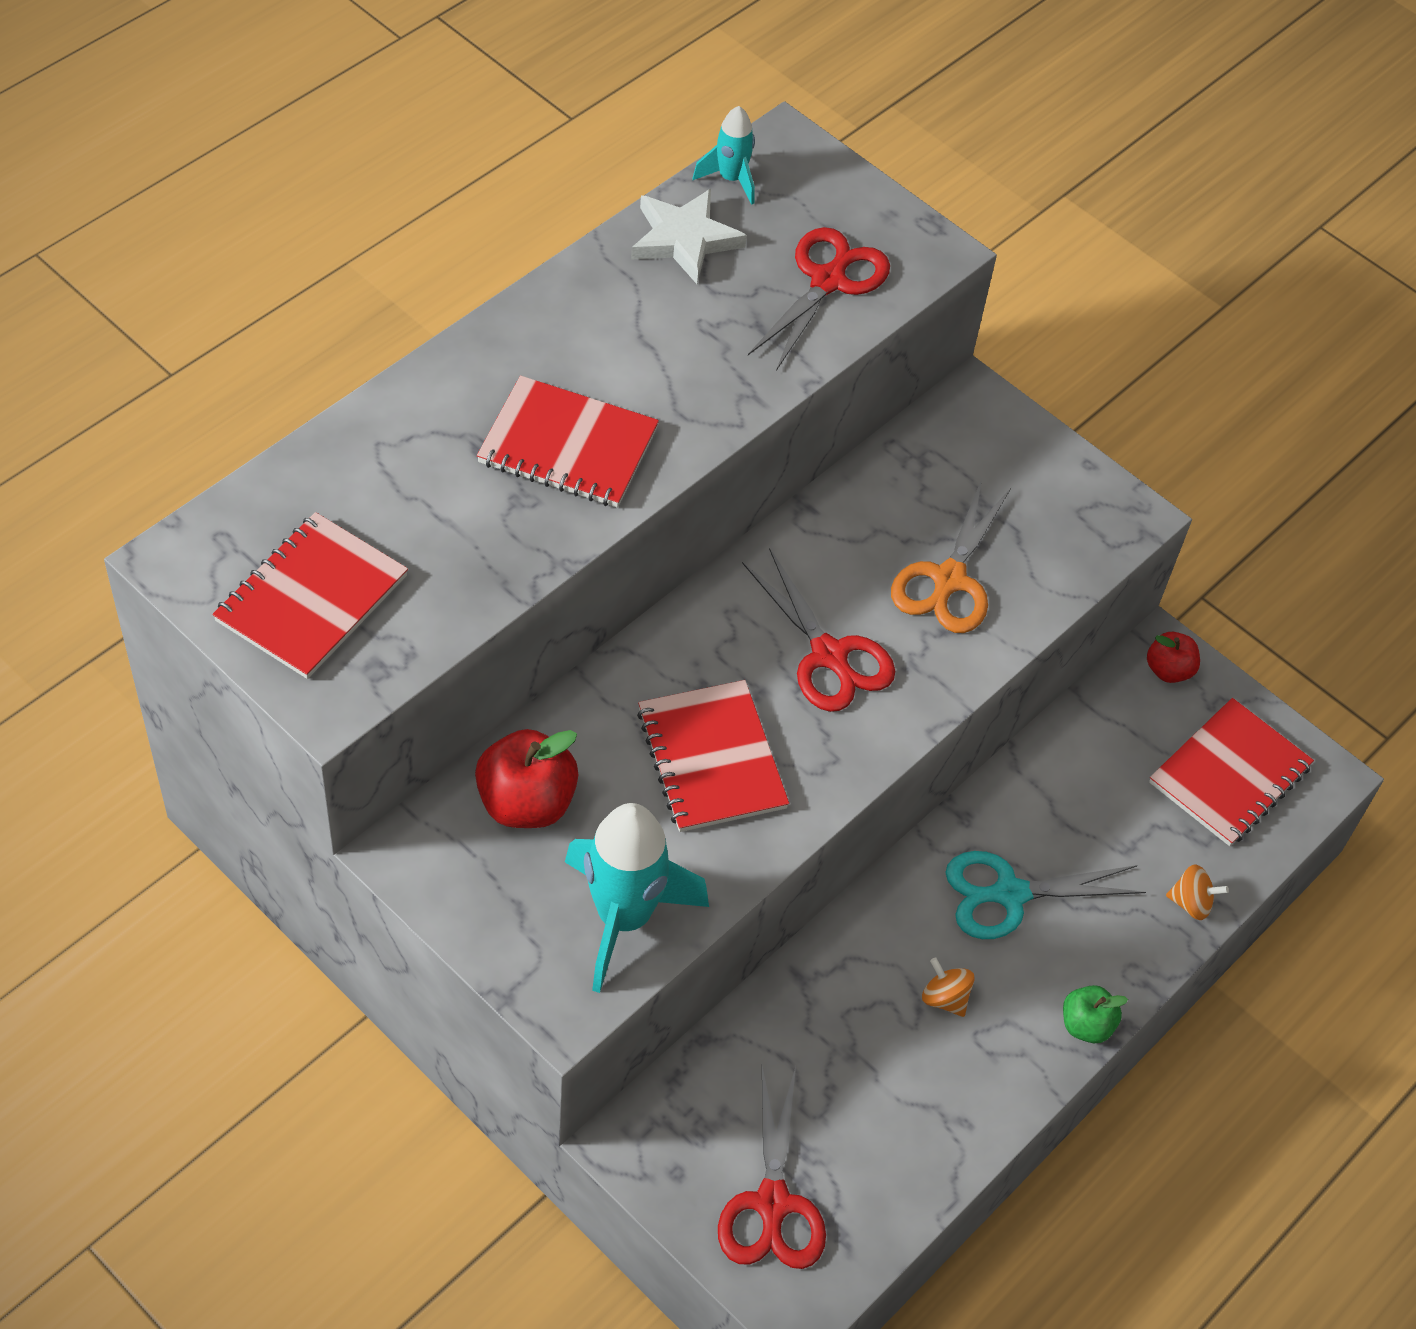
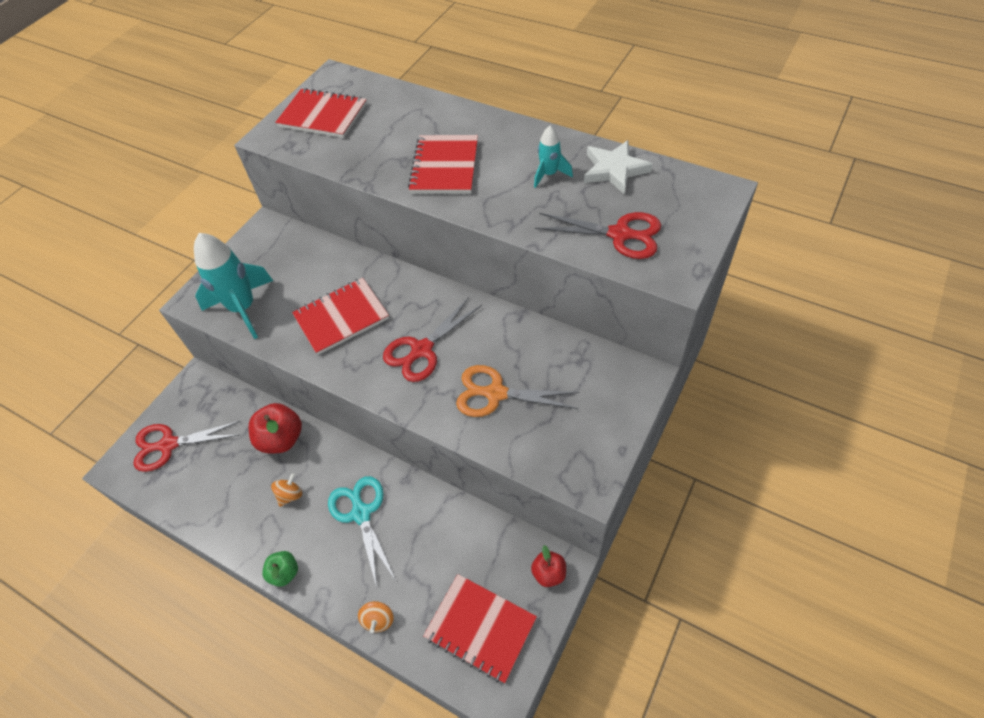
camera: 85 degrees right, 0 degrees up
(526, 802) = (300, 257): red apple -> red apple (281, 439)
(731, 179) = (674, 176): turquoise rocket -> turquoise rocket (549, 174)

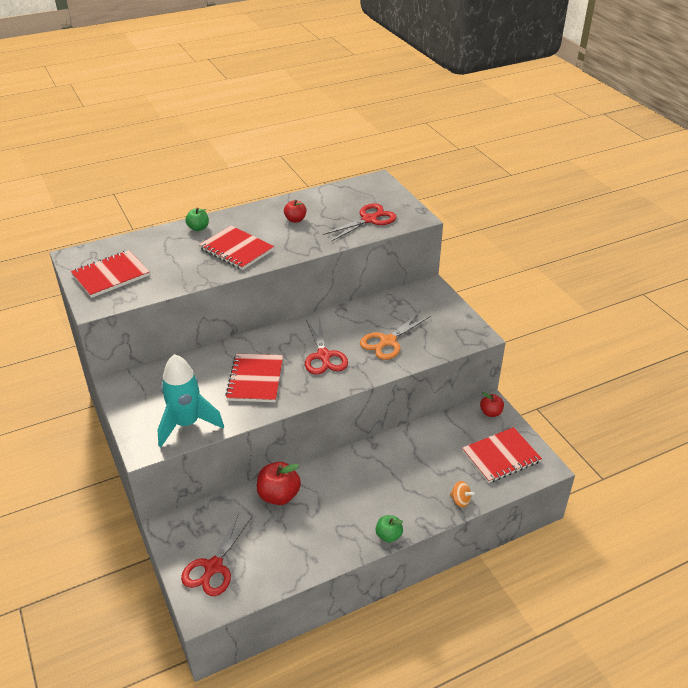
camera: 60 degrees left, 15 degrees down
(290, 495) = (330, 509): orange spinning top -> none
(361, 513) = (379, 477): turquoise scissors -> none
(456, 117) = (198, 228): none -> green apple
(549, 174) = (295, 220): turquoise rocket -> red apple
(614, 170) = (321, 200): white star -> none

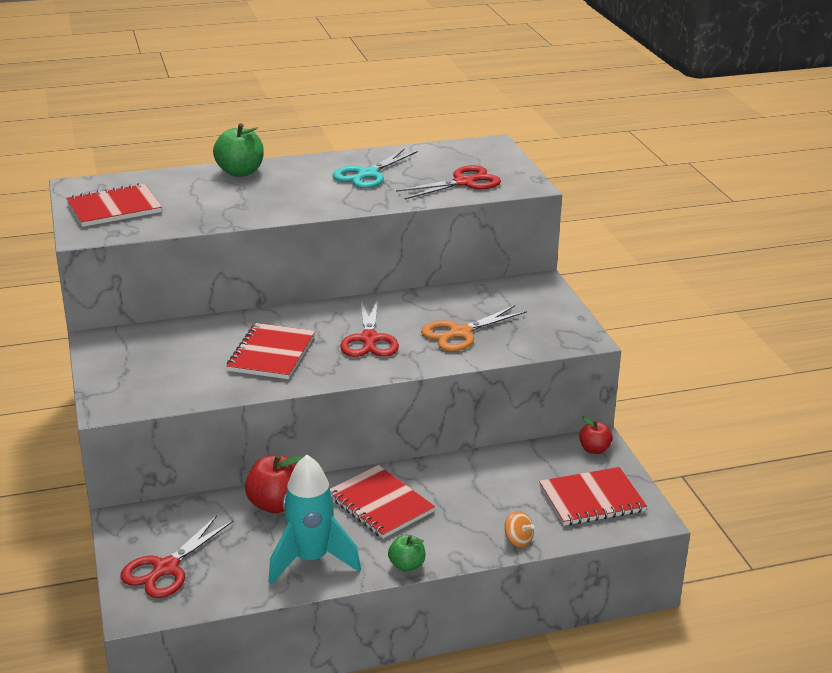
camera: 10 degrees right, 10 degrees down
(187, 424) = (168, 389): turquoise rocket -> turquoise rocket (311, 560)
(198, 228) = (240, 172): green apple -> green apple, size x1.68
(236, 249) = (280, 197): red notebook -> red notebook (380, 504)
(295, 220) = (367, 174): red apple -> turquoise scissors

